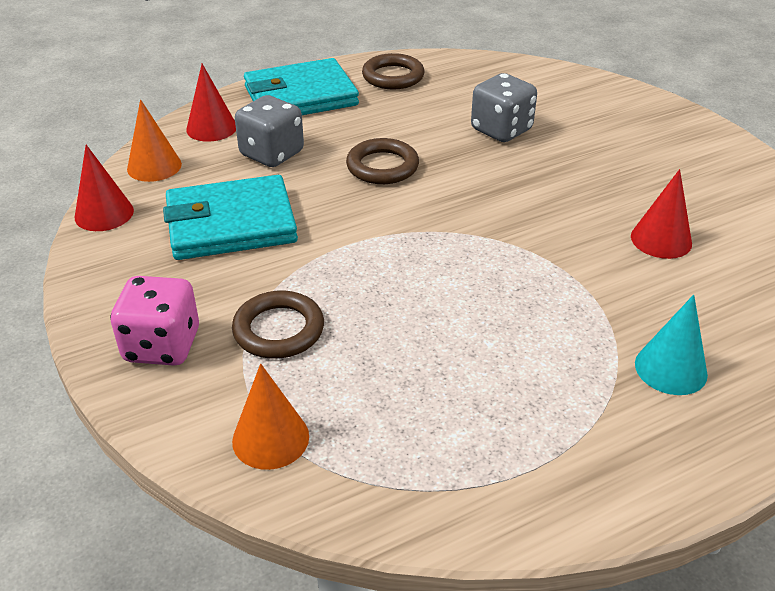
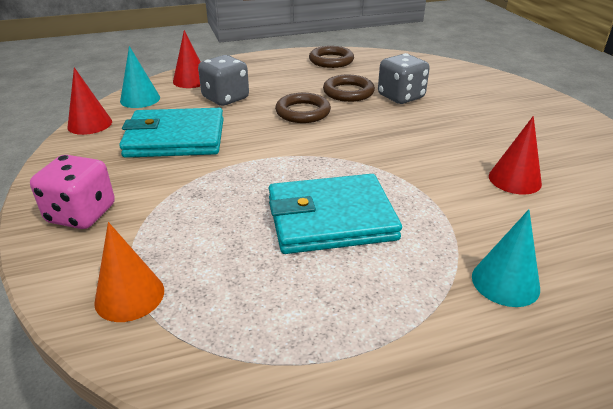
camera: 10 degrees right, 5 degrees down
(154, 166) = (140, 99): orange cone -> turquoise cone
(278, 330) = (176, 213): brown ring -> brown ring (348, 92)
(300, 96) = (261, 67): turquoise wallet -> turquoise wallet (331, 219)

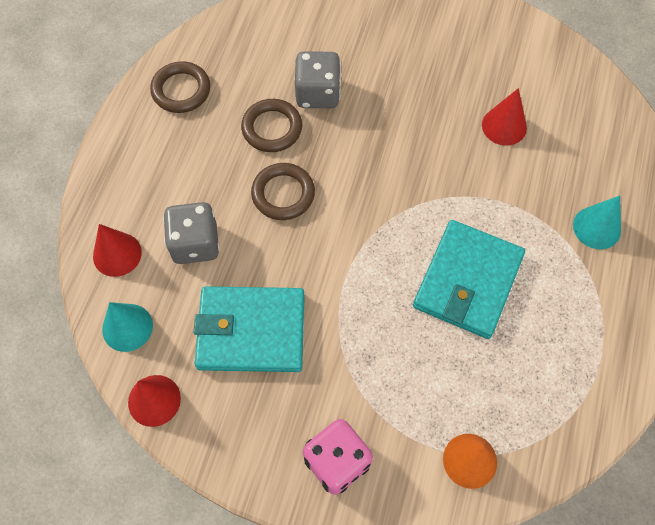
camera: 55 degrees left, 30 degrees up
(175, 138) = (251, 331): turquoise wallet -> turquoise wallet turned 60 degrees clockwise

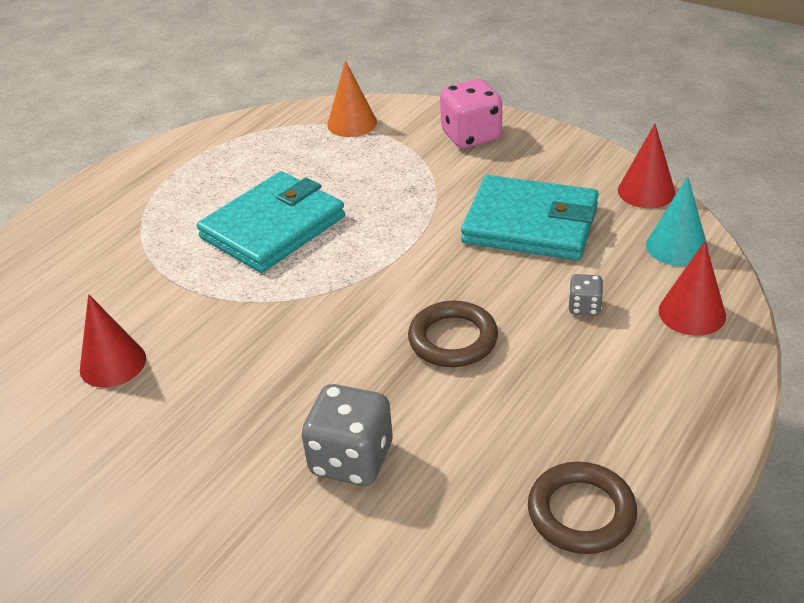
camera: 160 degrees left, 25 degrees down
(195, 244) = (584, 307): grey dice -> grey dice, size x0.50
(272, 128) = (442, 423): brown ring -> none
(597, 227) = (98, 248): turquoise cone -> none

